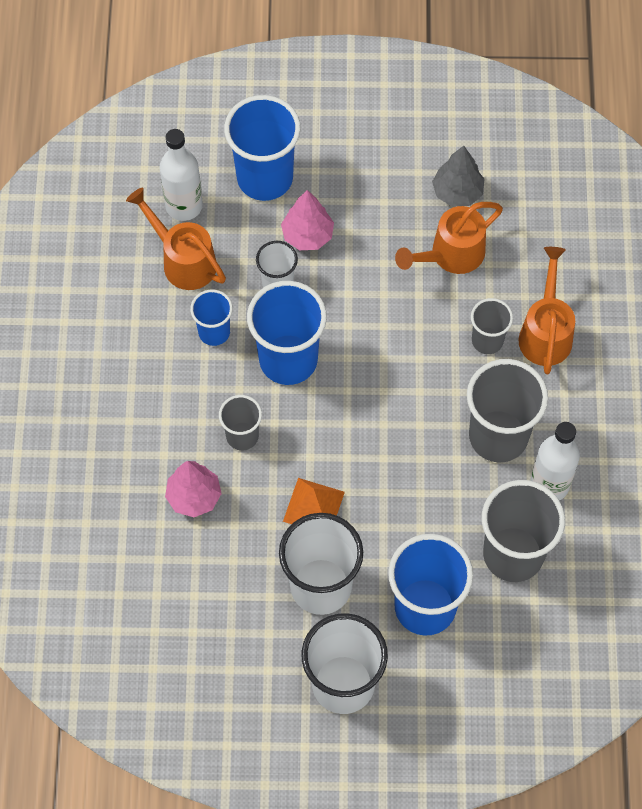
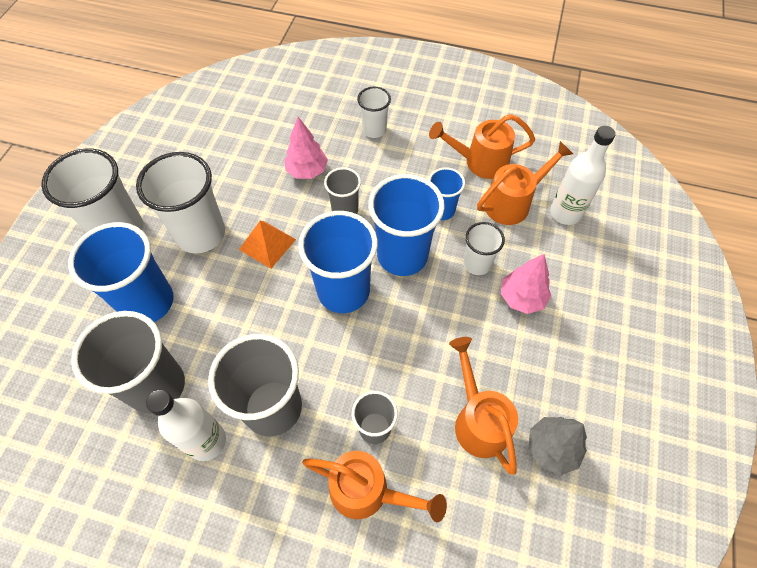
camera: 105 degrees right, 5 degrees down
(105, 436) = (374, 130): none -> white cup
(129, 304) = (480, 162): none -> orange watering can
(265, 178) = (587, 277): blue cup -> blue cup (343, 291)

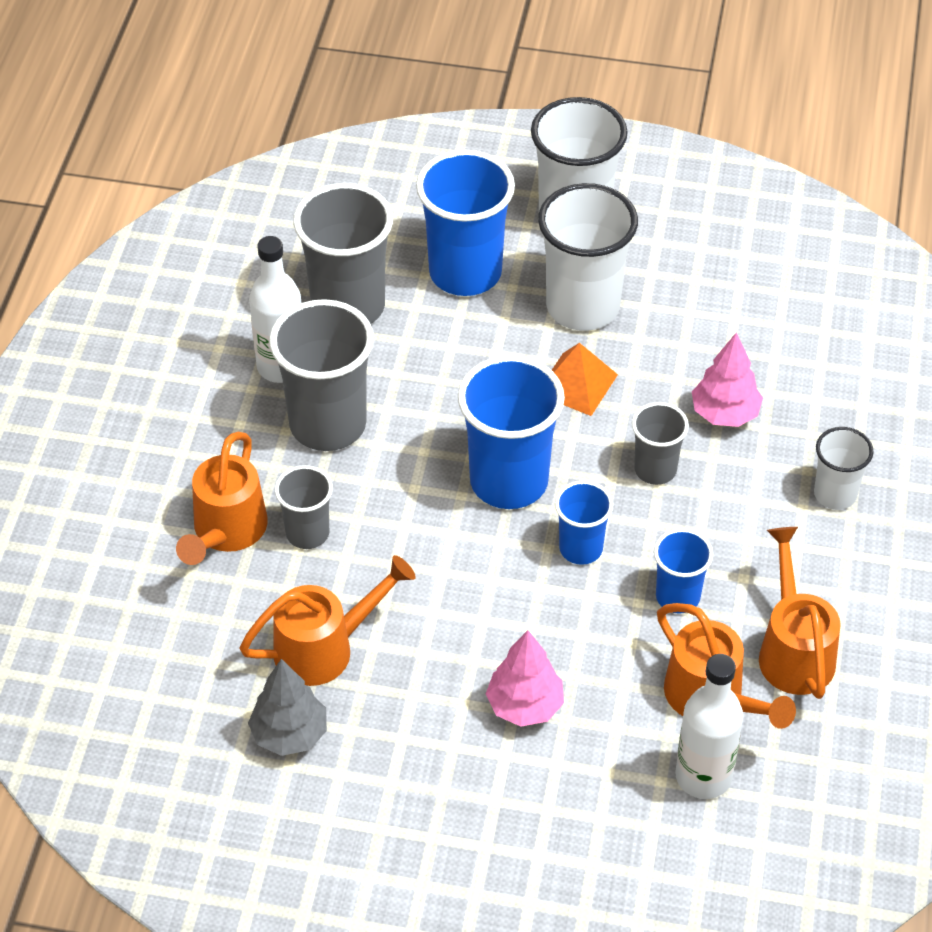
camera: 85 degrees right, 10 degrees down
(402, 255) = (581, 548): blue cup -> blue cup, size x0.55
(477, 264) = (579, 646): white cup -> none

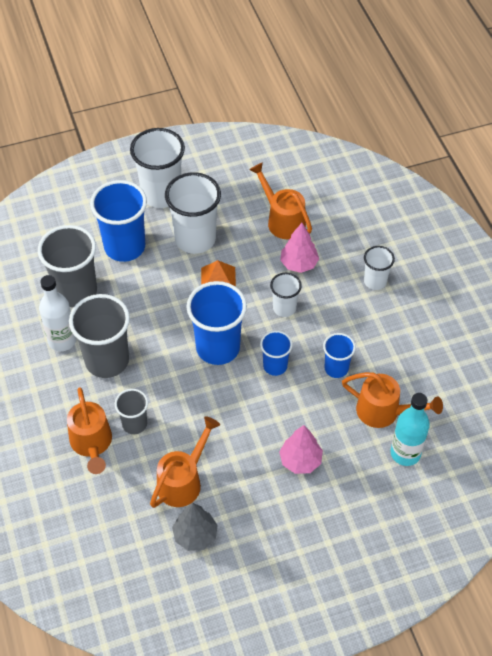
camera: 30 degrees left, 5 degrees up
(655, 469) = (284, 308): grey cup -> white cup
(703, 776) = (405, 453): white bottle -> turquoise bottle
(794, 650) = (406, 369): orange watering can -> orange watering can (282, 220)

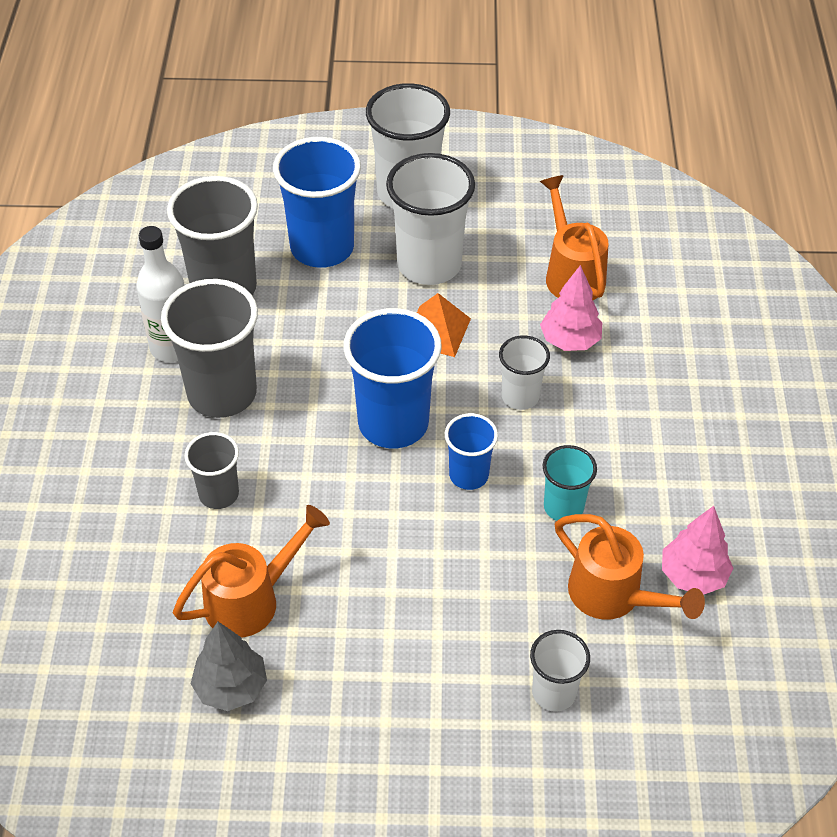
camera: 20 degrees right, 5 degrees down
(92, 444) = (143, 503): orange watering can -> none
(300, 460) = (446, 628): pink tree -> pink tree (693, 576)
(336, 368) = (563, 507): blue cup -> turquoise cup
(375, 281) = (680, 398): white cup -> white cup (554, 692)
(405, 453) = (622, 671): turquoise bottle -> none

